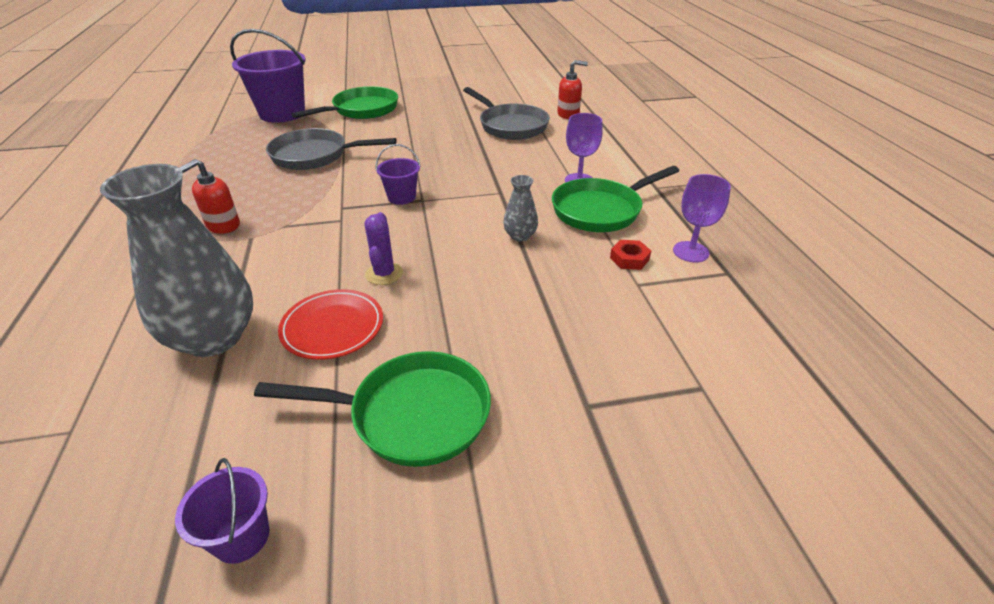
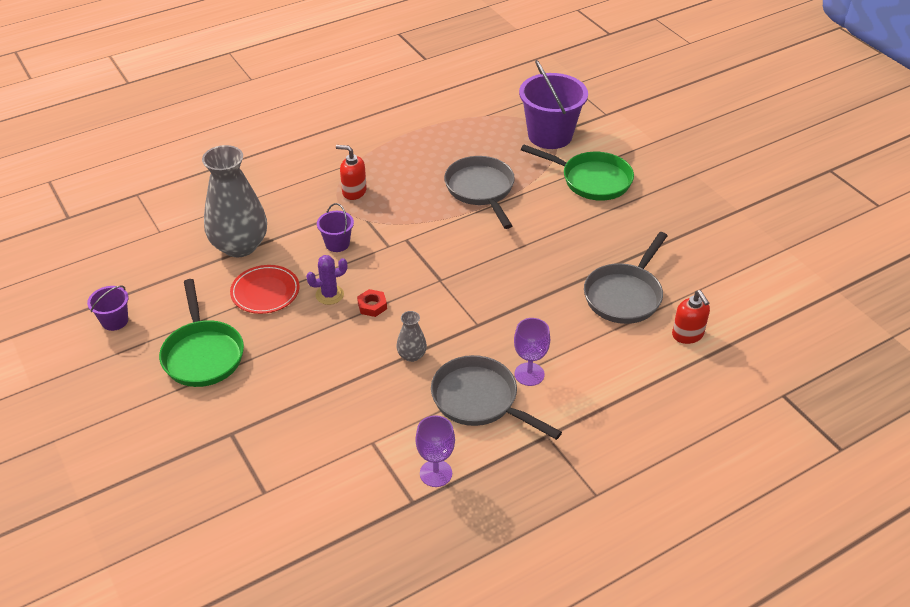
camera: 70 degrees right, 5 degrees up
(401, 197) = (438, 266): purple bucket -> purple bucket (337, 244)
(600, 210) = (479, 400): green pan -> grey pan
(629, 259) = (407, 432): red nut -> red nut (372, 306)

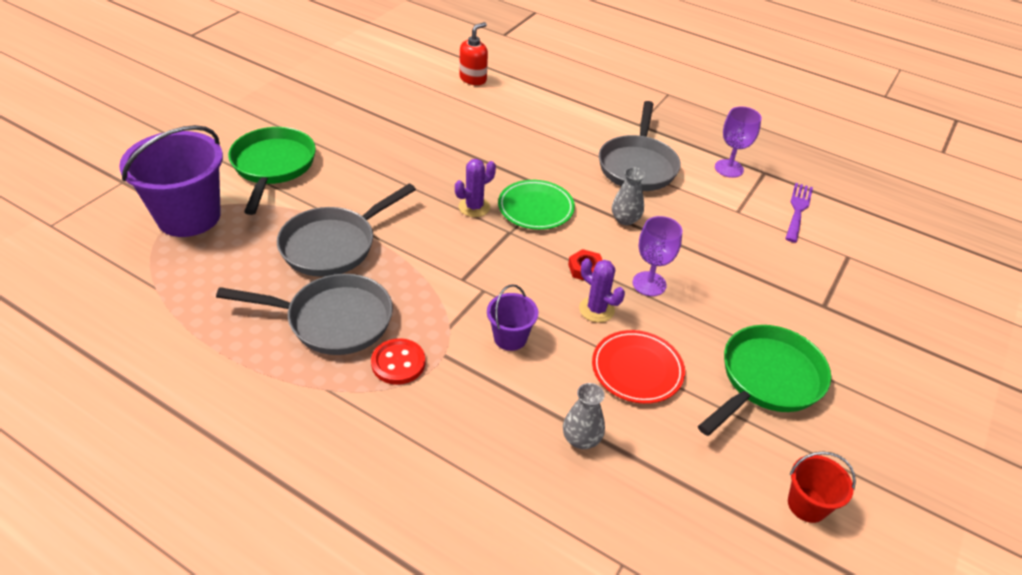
camera: 120 degrees left, 0 degrees up
(115, 321) = (807, 505): purple bucket -> red bucket
(240, 246) = (581, 439): grey vase -> grey vase, size x0.44
(344, 494) = (798, 210): none -> purple fork
(354, 191) = (398, 363): red soap dispenser -> red button
(460, 305) = (536, 208): none -> green plate
(482, 270) = (474, 207): none -> purple cactus
(529, 374) = (585, 146): purple goblet -> purple goblet (649, 284)
(624, 295) = (448, 115): grey pan -> grey pan (333, 320)

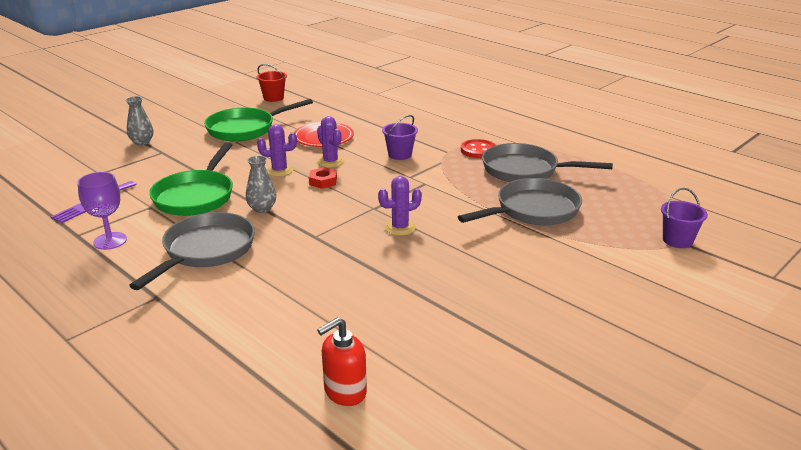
camera: 165 degrees left, 15 degrees down
(189, 216) = (677, 240): purple bucket -> purple bucket, size x0.49
(273, 166) = (615, 280): green pan -> green pan (196, 196)
(536, 208) = (340, 223): green plate -> none
(581, 439) = (375, 120): grey vase -> grey vase (142, 142)
(649, 284) = (279, 171): purple goblet -> purple cactus

